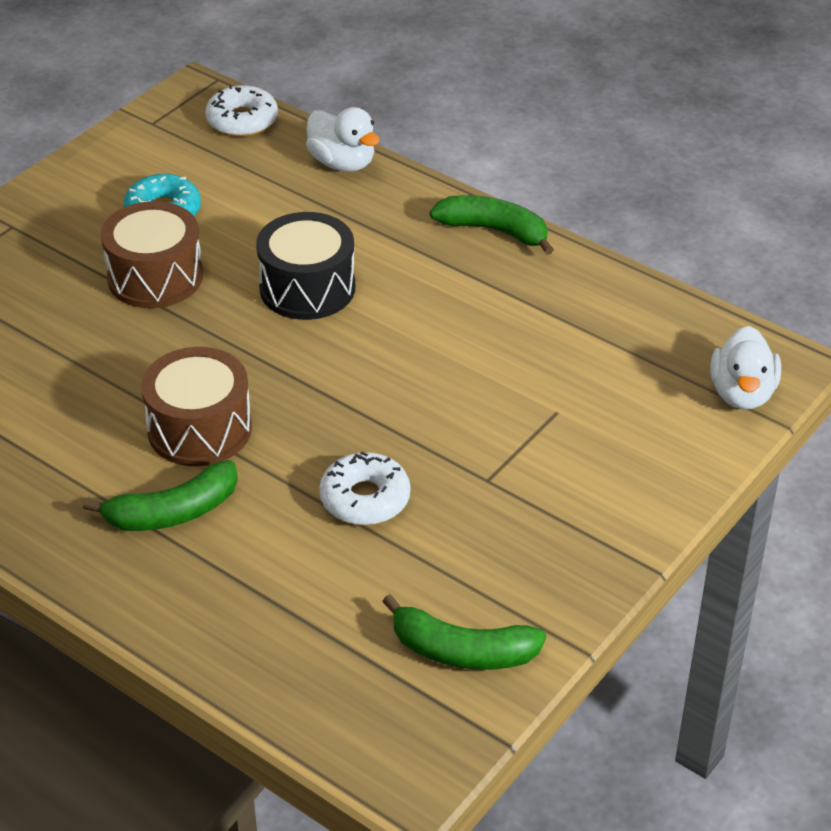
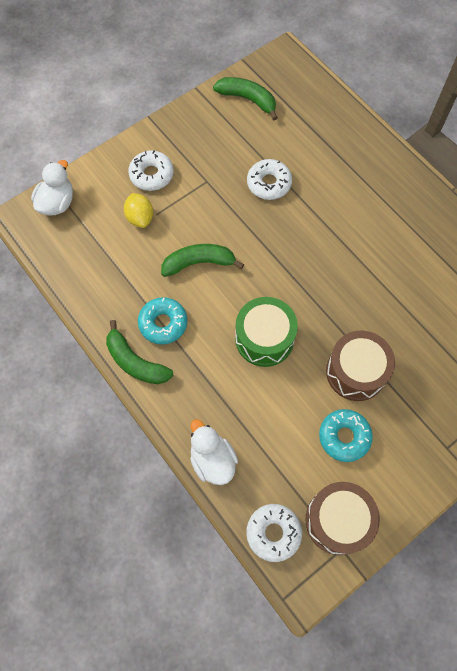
camera: 165 degrees left, 25 degrees up
(173, 512) = (363, 197): green banana -> green banana (199, 263)
(199, 429) = (344, 245): brown drum -> brown drum (338, 520)
(307, 288) = (264, 338): black drum -> green drum
(473, 277) = (163, 323): none -> turquoise donut
(582, 400) = (140, 218): none -> yellow lemon
(597, 469) = (151, 175): none -> white donut

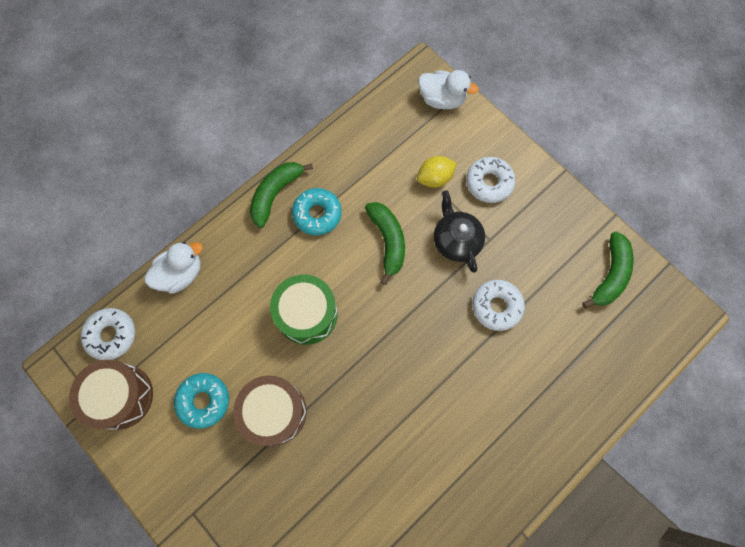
camera: 85 degrees right, 5 degrees up
(204, 207) = (456, 240): none -> black teapot

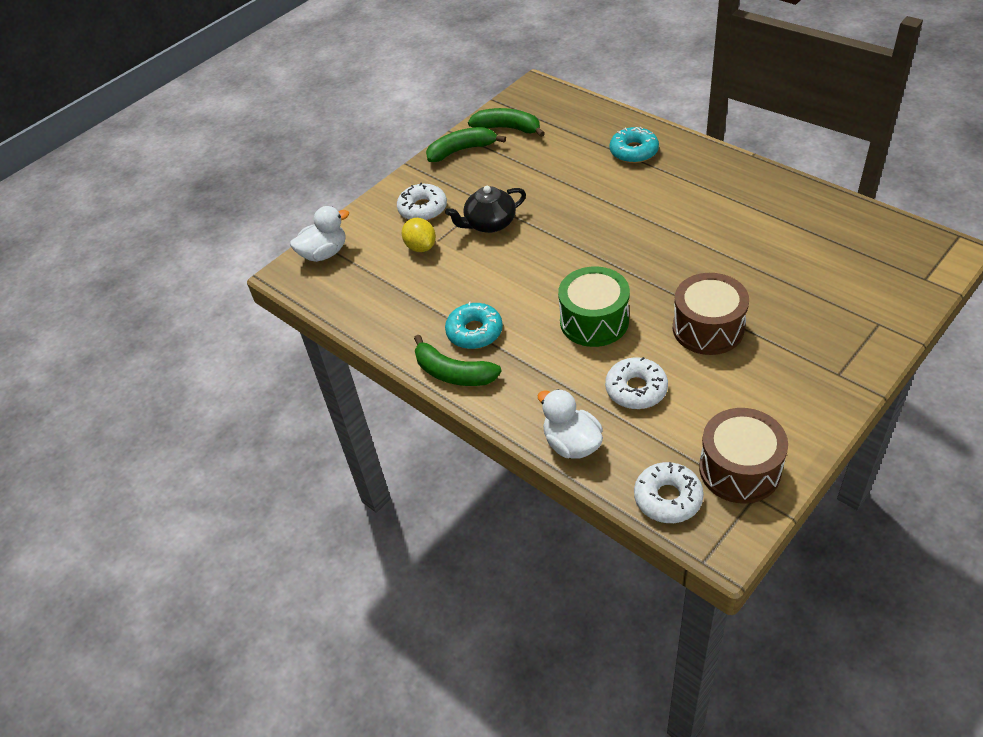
camera: 90 degrees left, 25 degrees down
(204, 401) = (717, 389): turquoise donut -> turquoise donut (633, 151)
(388, 241) = (498, 271): green banana -> green banana (461, 150)
(442, 99) = (324, 253): white duck -> white duck turned 45 degrees clockwise
(496, 306) = (553, 190): white donut -> white donut (636, 389)

